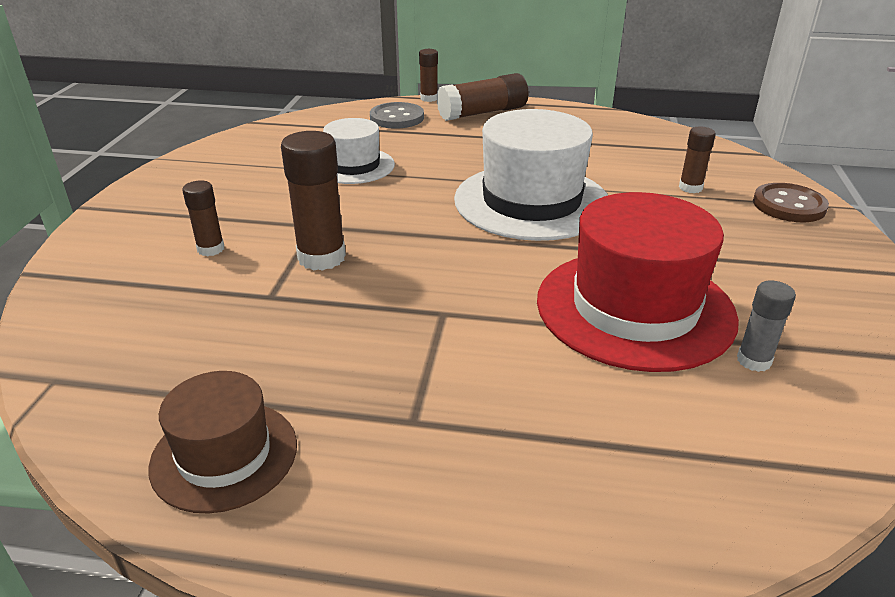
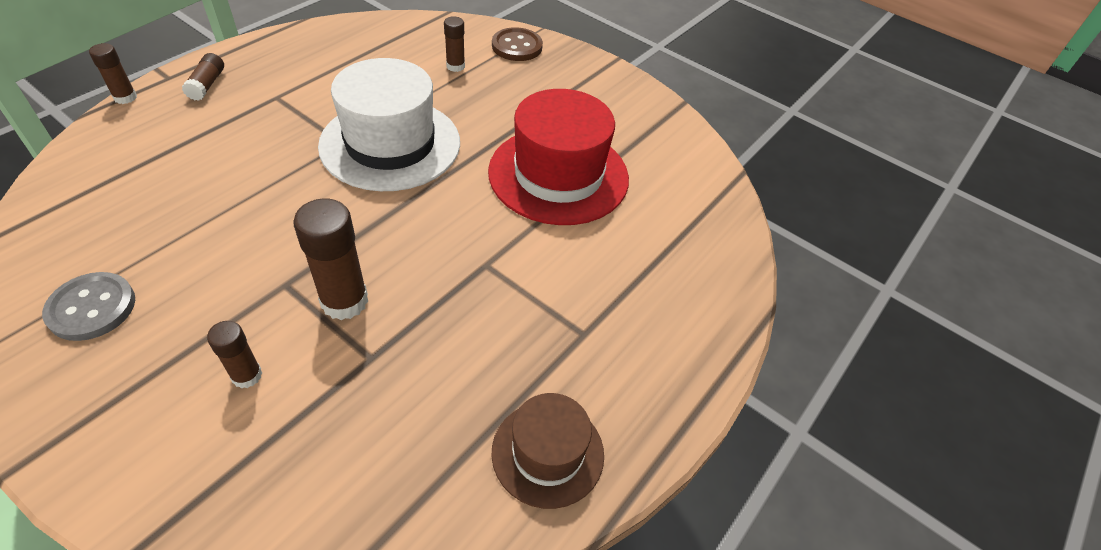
camera: 65 degrees left, 15 degrees up
(354, 166) = (203, 212): white hat -> none
(397, 118) = (138, 138): grey button -> grey button (92, 308)
(483, 113) = (207, 84): brown glue stick -> brown glue stick, size x0.57
(754, 361) = (638, 161): grey glue stick -> none

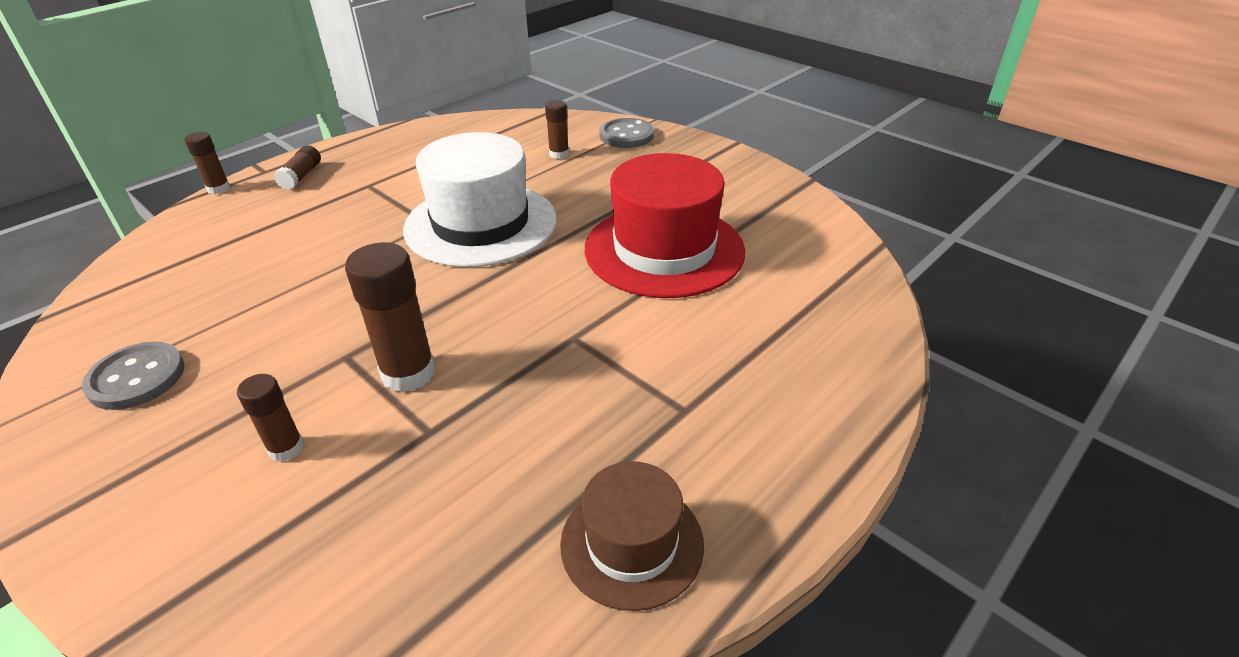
camera: 10 degrees right, 10 degrees down
(517, 46) = (626, 135): brown button -> grey button

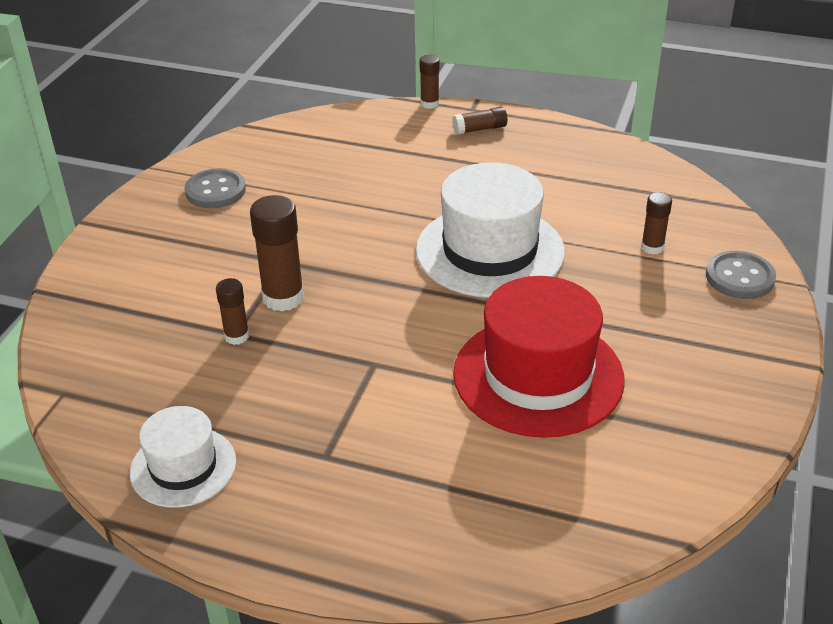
camera: 65 degrees right, 0 degrees up
(286, 448) = (190, 280): brown glue stick -> brown glue stick (236, 336)
(632, 543) = (183, 467): brown hat -> white hat

